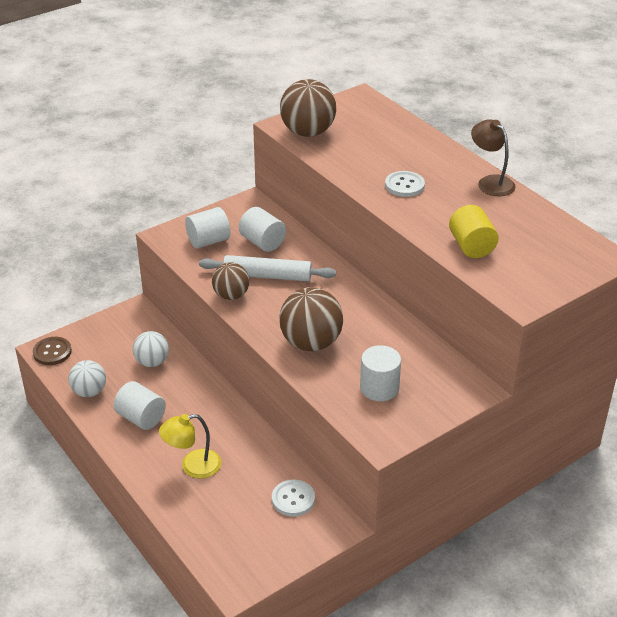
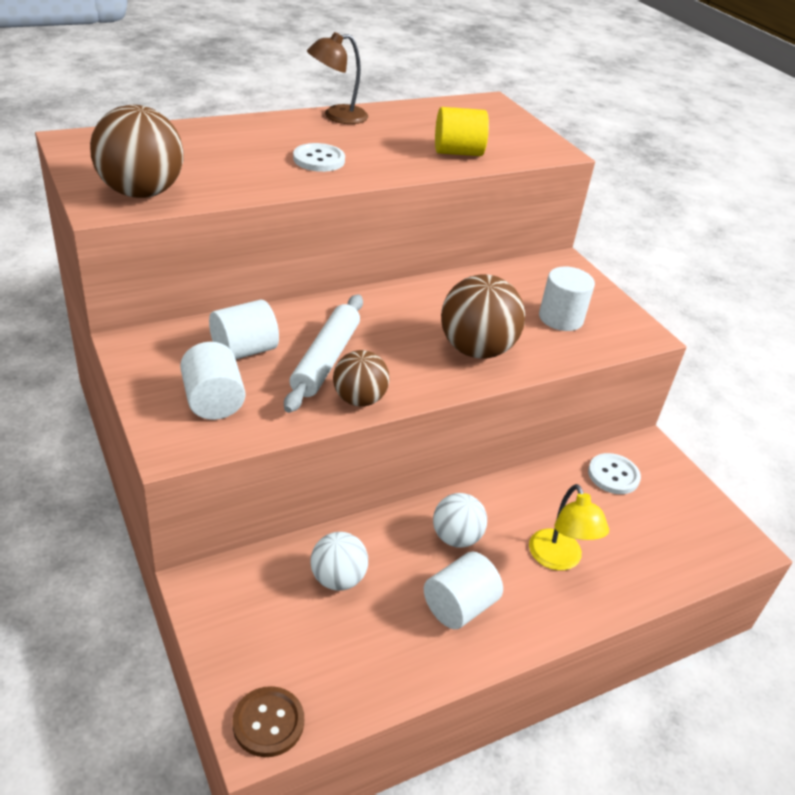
camera: 85 degrees left, 0 degrees up
(89, 392) = (387, 670): white ball -> white ball (456, 537)

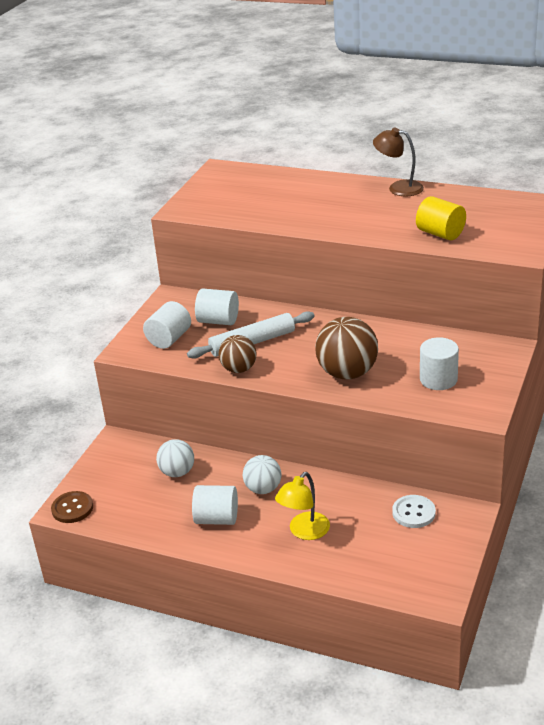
camera: 55 degrees right, 5 degrees down
(141, 193) = (208, 207): brown ball -> none
(319, 159) = (336, 214): white button -> none

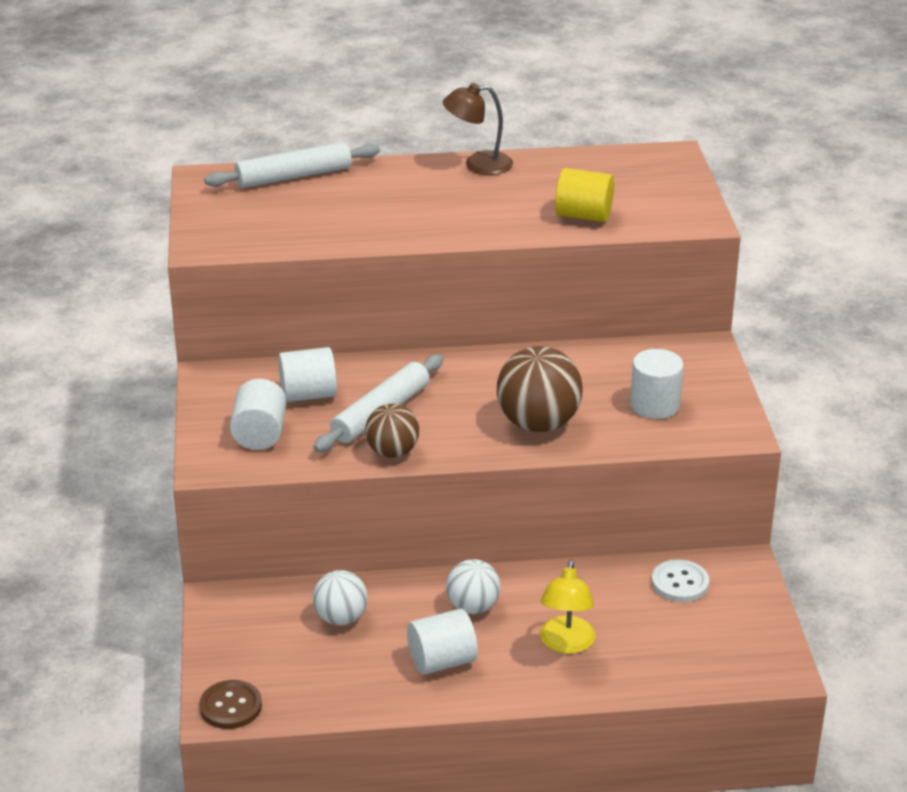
camera: 30 degrees left, 0 degrees up
(273, 176) = (293, 176): none -> white rolling pin

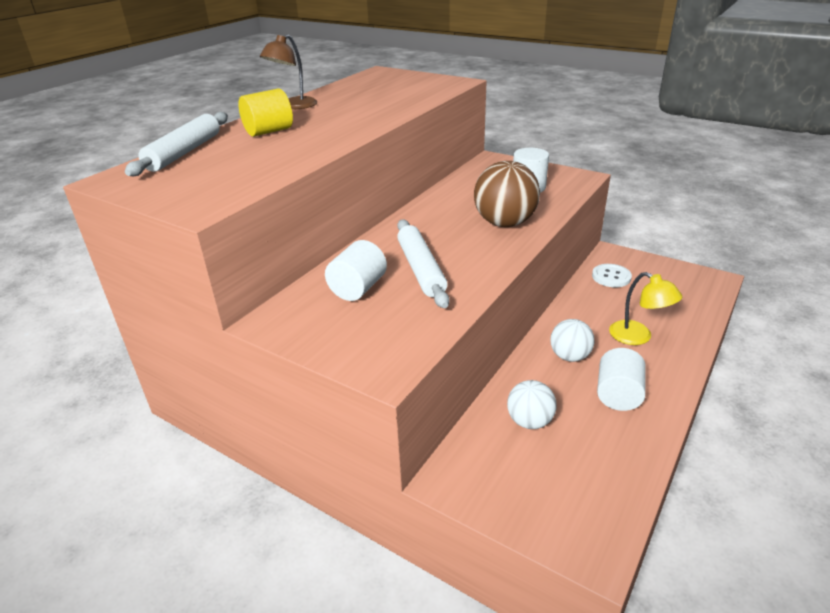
camera: 50 degrees left, 0 degrees up
(231, 706) = (593, 540): brown button -> none
(259, 434) = (377, 329): white cylinder -> none
(392, 452) = (473, 282): brown ball -> none
(583, 215) = (402, 100): yellow cylinder -> yellow cylinder (269, 131)

